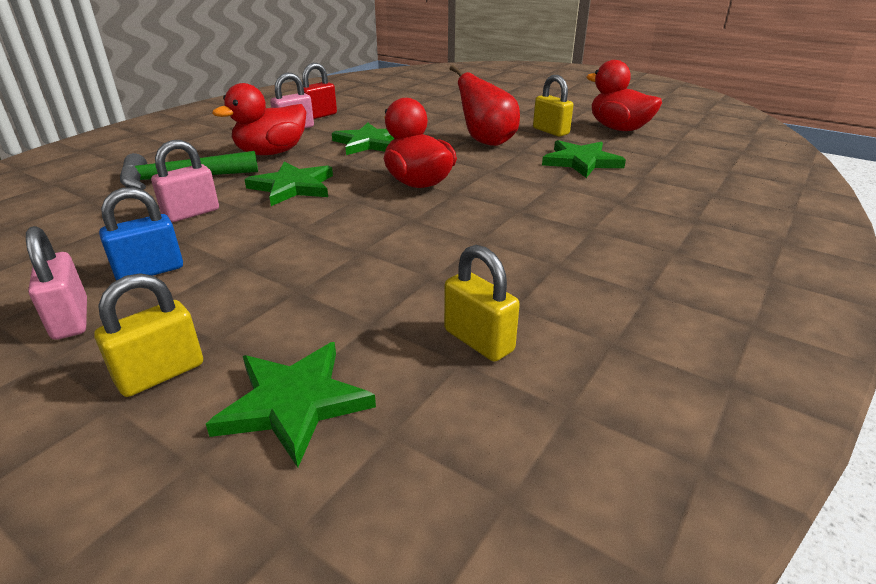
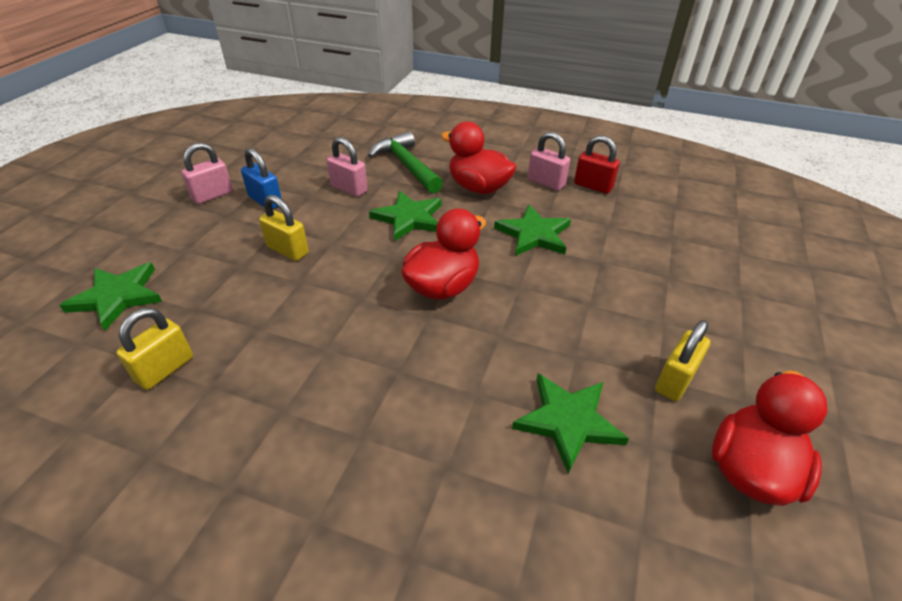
camera: 75 degrees right, 10 degrees up
(161, 374) = (156, 242): yellow padlock -> yellow padlock (288, 250)
(486, 142) = (590, 320): red pear -> none

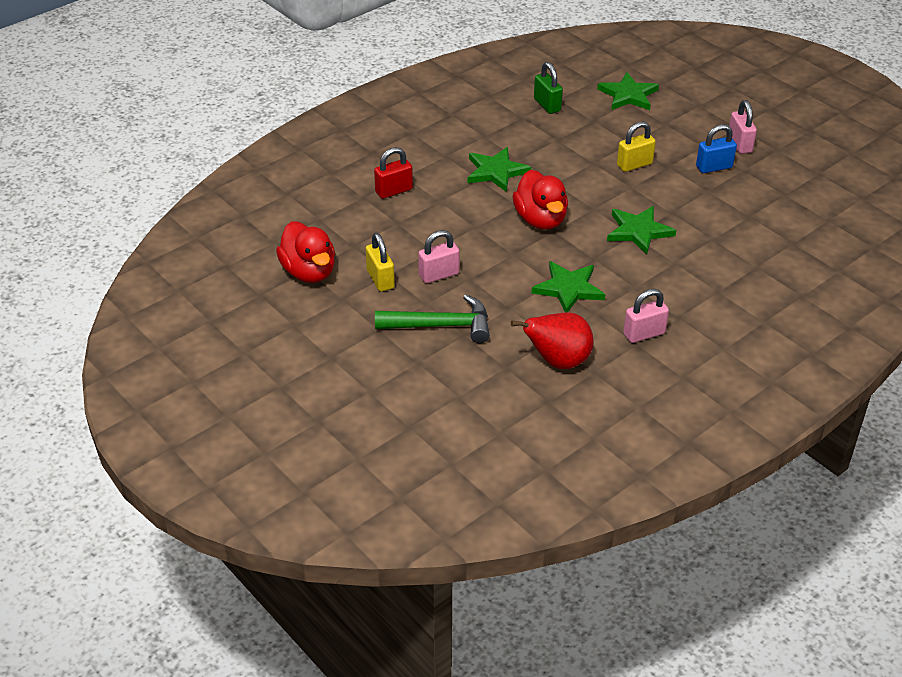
camera: 120 degrees right, 0 degrees up
(165, 369) = (547, 105): yellow padlock -> green padlock
(349, 188) = (708, 213): pink padlock -> pink padlock (439, 275)
(406, 165) = (731, 257): green hammer -> green hammer (441, 326)
(478, 188) = (662, 287): red duck -> none
(568, 421) = (393, 224): green star -> green star (496, 171)
(593, 186) = (617, 362): red padlock -> red padlock (394, 191)
(629, 213) = (558, 361): none -> red pear

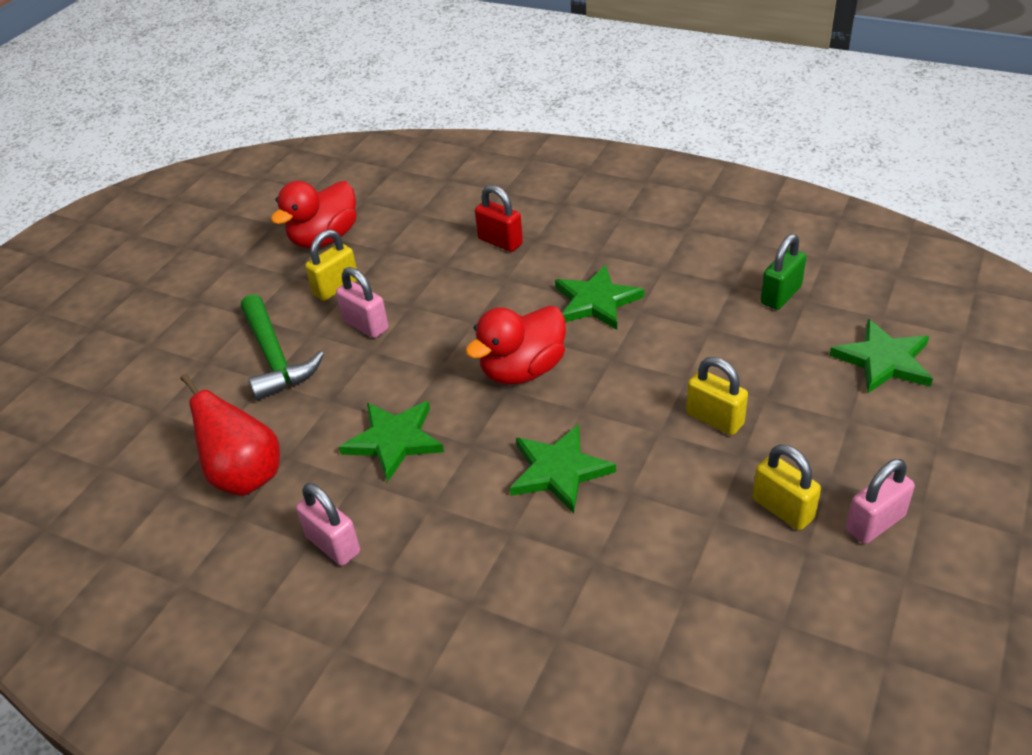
camera: 70 degrees right, 0 degrees up
(714, 167) = (782, 509): blue padlock -> yellow padlock

